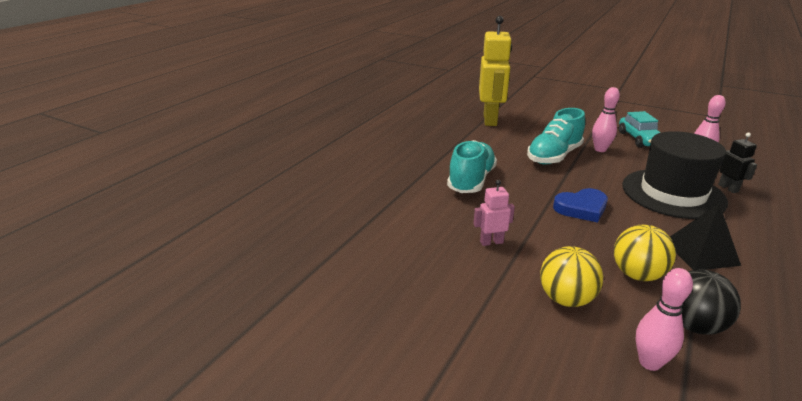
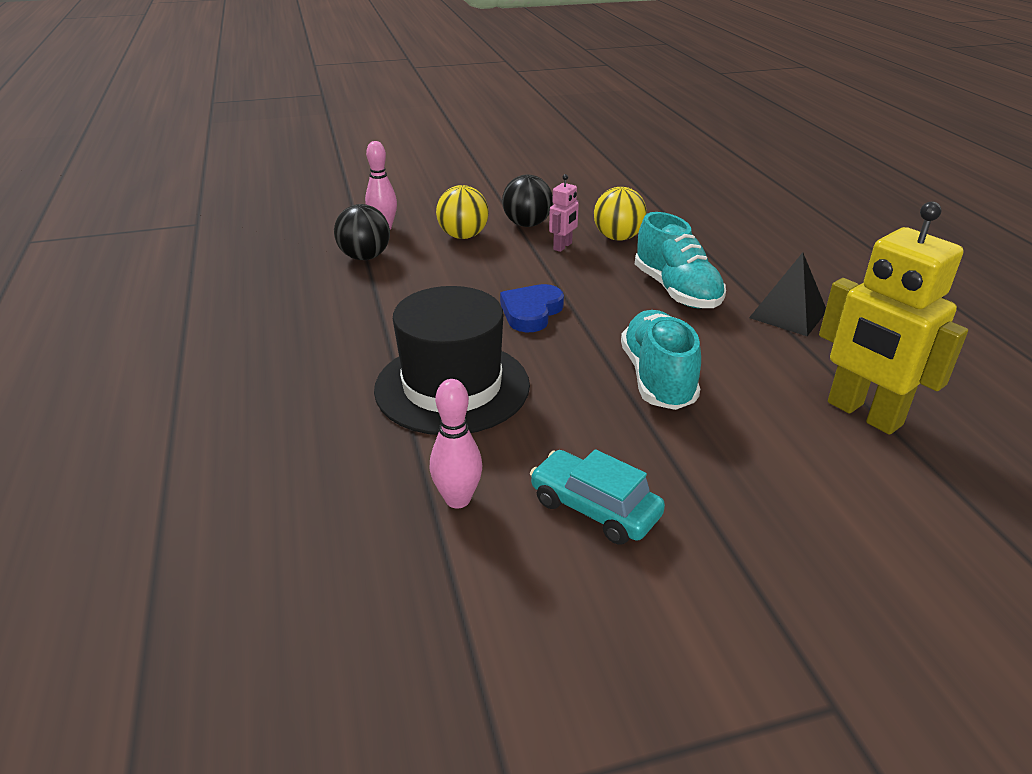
camera: 135 degrees right, 5 degrees up
(488, 280) = (527, 224): none -> black ball
(600, 149) = (621, 432): pink bowling pin -> none
(637, 274) = (426, 272): yellow ball -> yellow ball (618, 238)
(700, 252) = (382, 316): black pyramid -> black pyramid (788, 314)
(728, 188) = (383, 439): black robot -> none

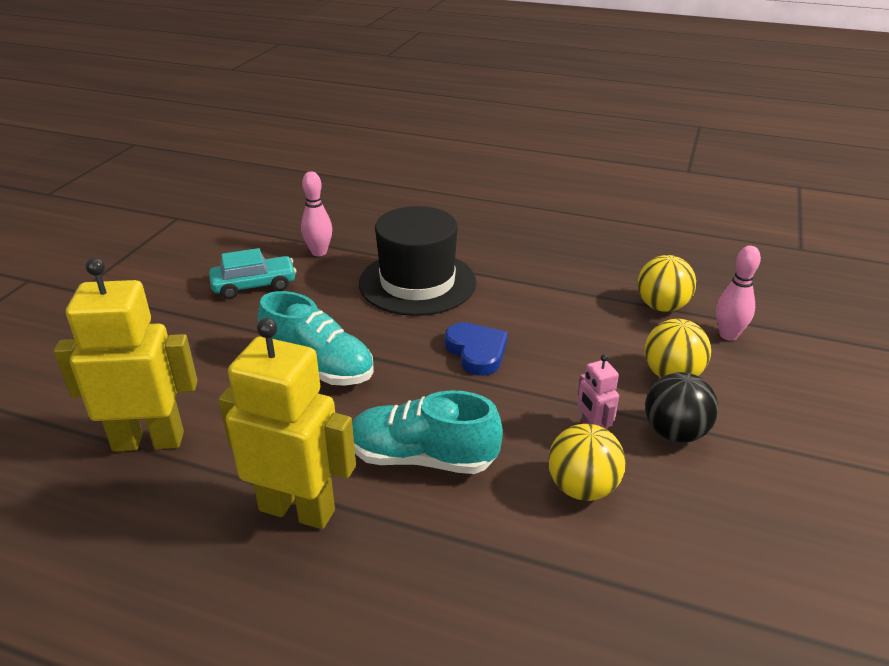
camera: 125 degrees right, 0 degrees up
(365, 257) = (662, 307): black ball -> yellow ball
(788, 314) = (297, 510): black pyramid -> yellow robot

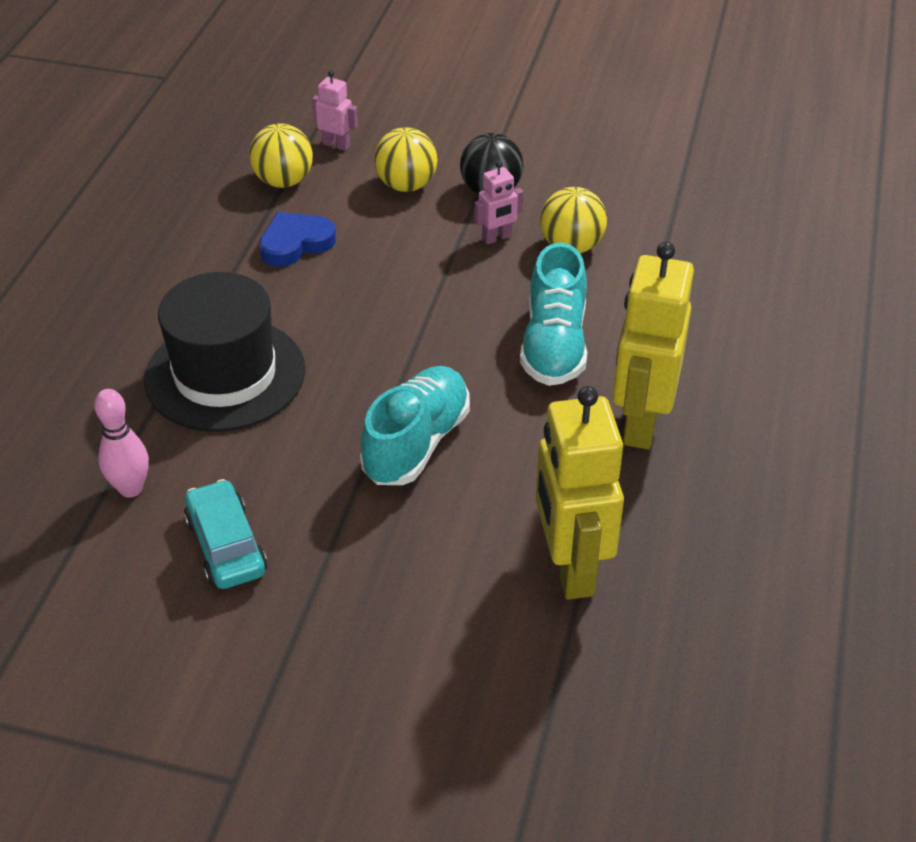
camera: 95 degrees left, 10 degrees up
(476, 352) = (377, 315): blue heart -> blue heart (295, 243)
(728, 335) = (336, 145): pink bowling pin -> pink robot

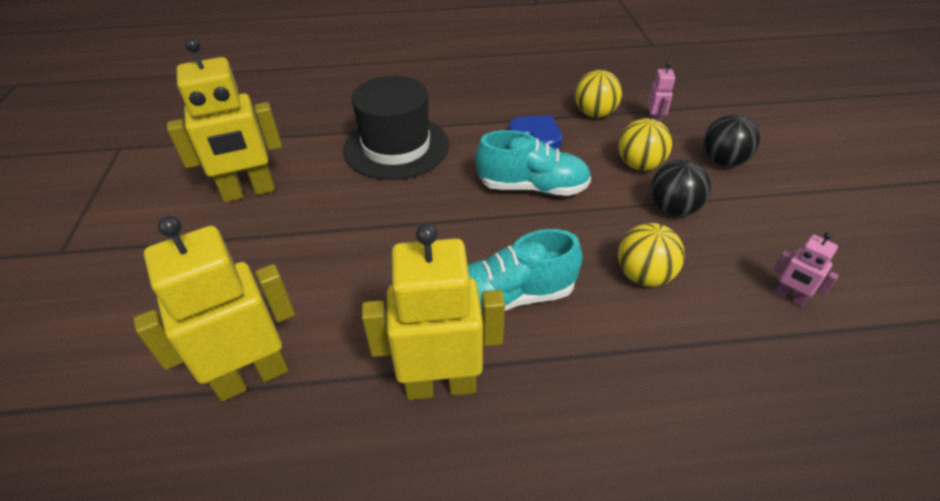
camera: 70 degrees right, 0 degrees up
(131, 488) = (289, 144): pink bowling pin -> none
(226, 546) = (249, 192): turquoise car -> yellow robot
(416, 443) = (365, 248): turquoise shoe -> turquoise shoe (532, 187)
(439, 127) = (723, 161): none -> black ball
(497, 238) = (618, 228): pink robot -> pink robot (788, 297)

